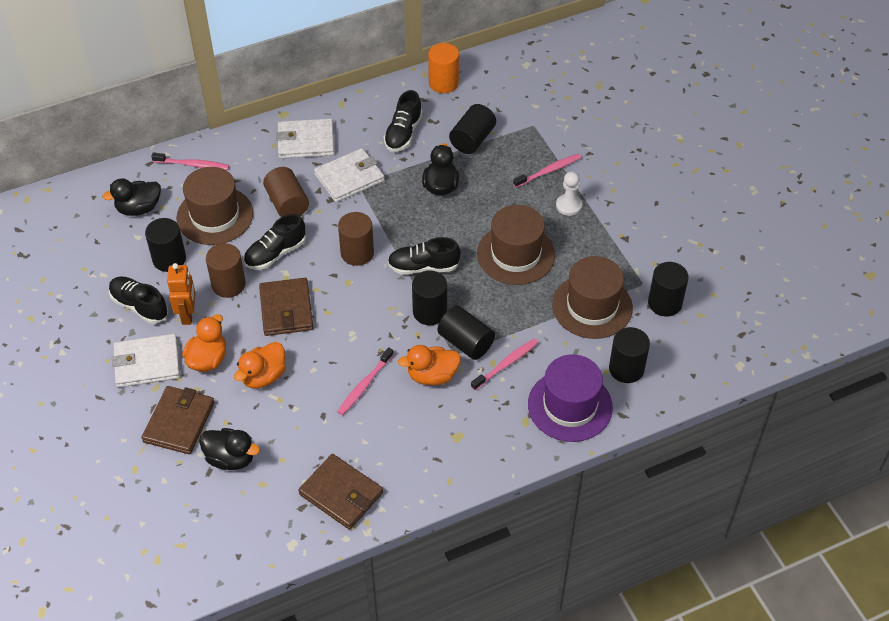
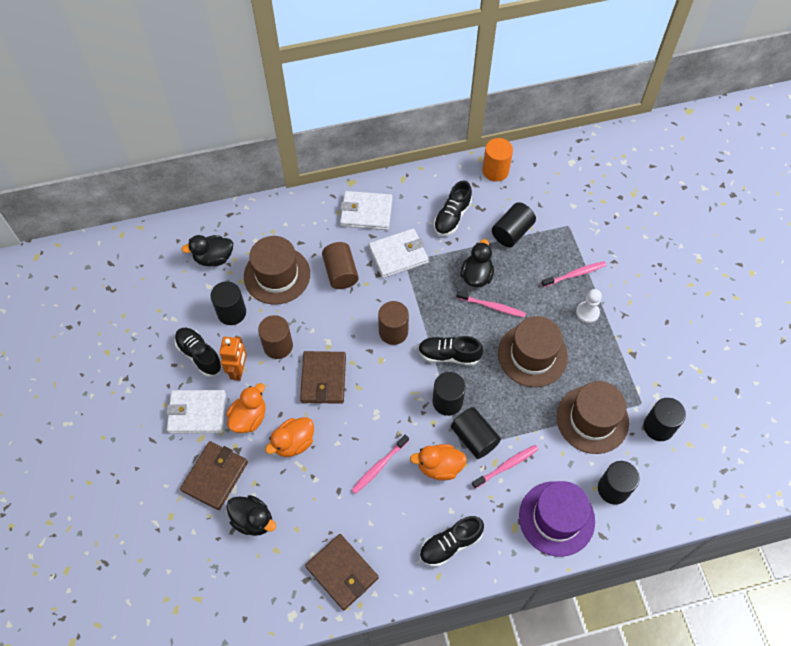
camera: 10 degrees right, 10 degrees up
(192, 165) = (266, 221): pink toothbrush -> pink toothbrush (492, 306)
(275, 253) = (323, 321): black shoe -> black shoe (450, 544)

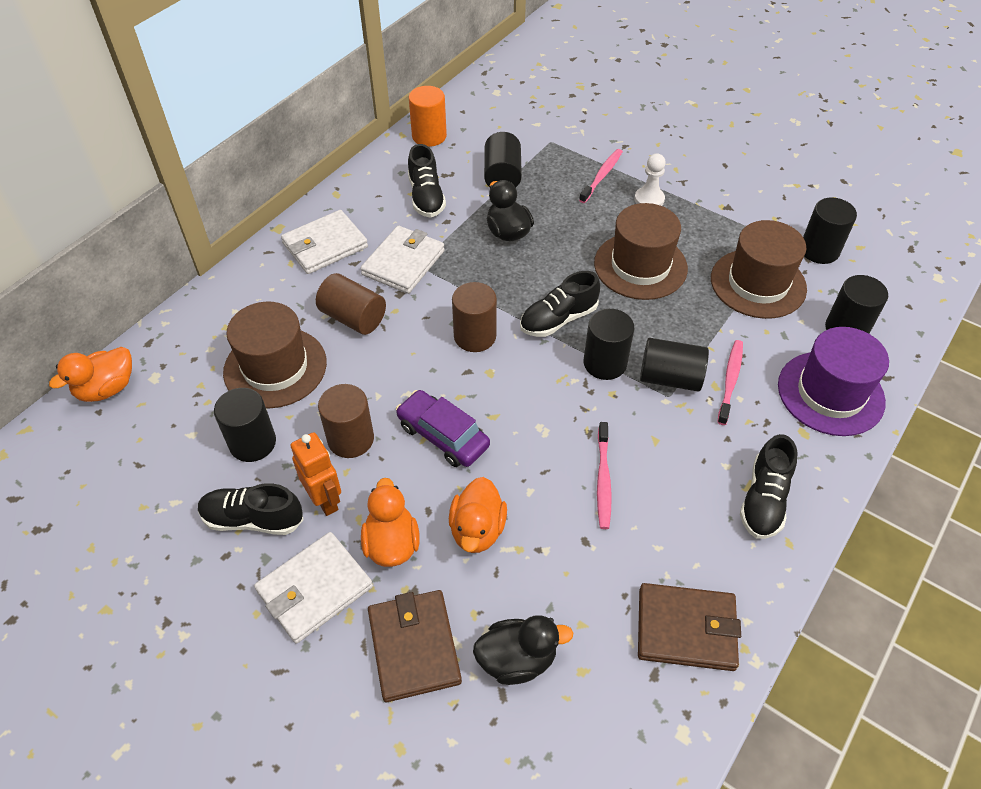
camera: 40 degrees left, 10 degrees down
(214, 258) = (170, 400): black duck -> none
(323, 379) = (443, 435): brown wallet -> purple car
(439, 467) = (666, 431): orange duck -> orange duck (107, 388)
(492, 306) = (554, 249): pink toothbrush -> none

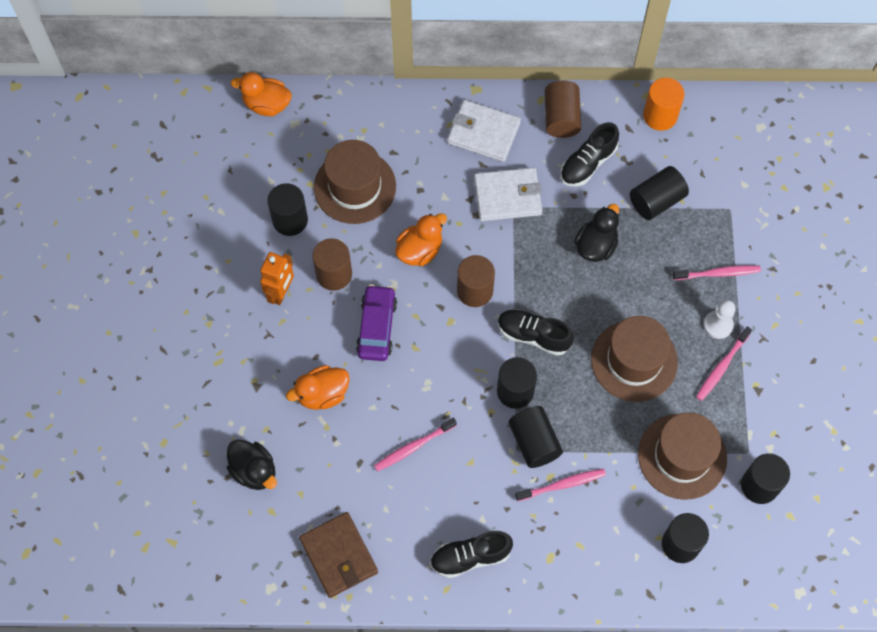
camera: 55 degrees right, 15 degrees up
(253, 519) = (240, 263): black shoe -> none
(315, 589) = (221, 331): white wallet -> none
(353, 318) = (431, 202): brown cylinder -> brown cylinder (561, 117)
(391, 543) = (279, 352): orange duck -> orange duck (420, 250)
(414, 647) = (224, 410): brown wallet -> none
(689, 216) = (721, 367): none -> pink toothbrush
(830, 393) = (602, 560): purple hat -> none

